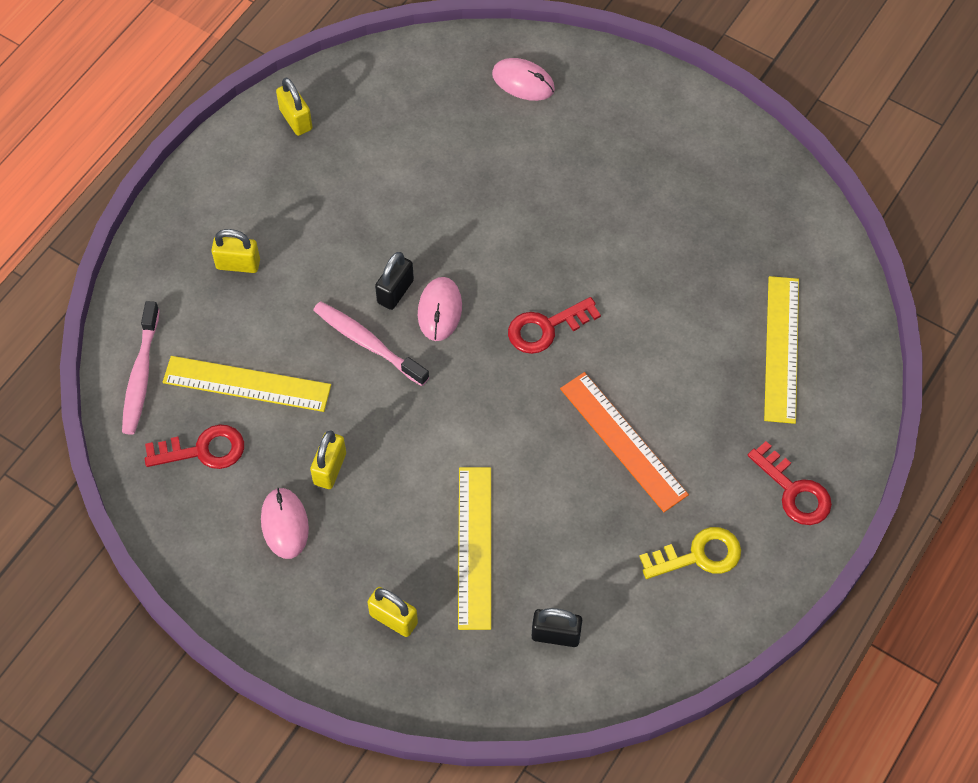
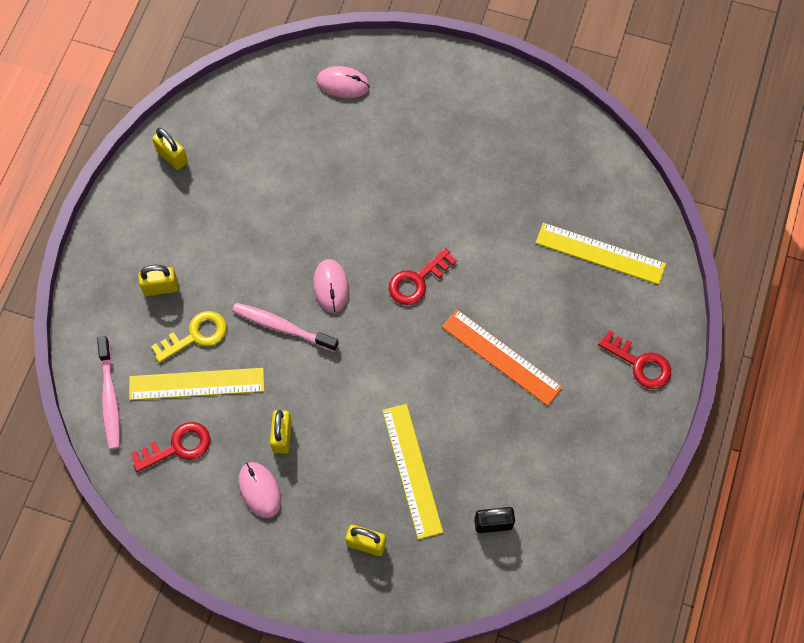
camera: 15 degrees left, 5 degrees up
(395, 291) = (292, 280): black padlock -> none
(698, 555) = (583, 433): yellow key -> yellow key (196, 335)
(781, 349) = (600, 253): yellow ruler -> yellow ruler turned 60 degrees counterclockwise

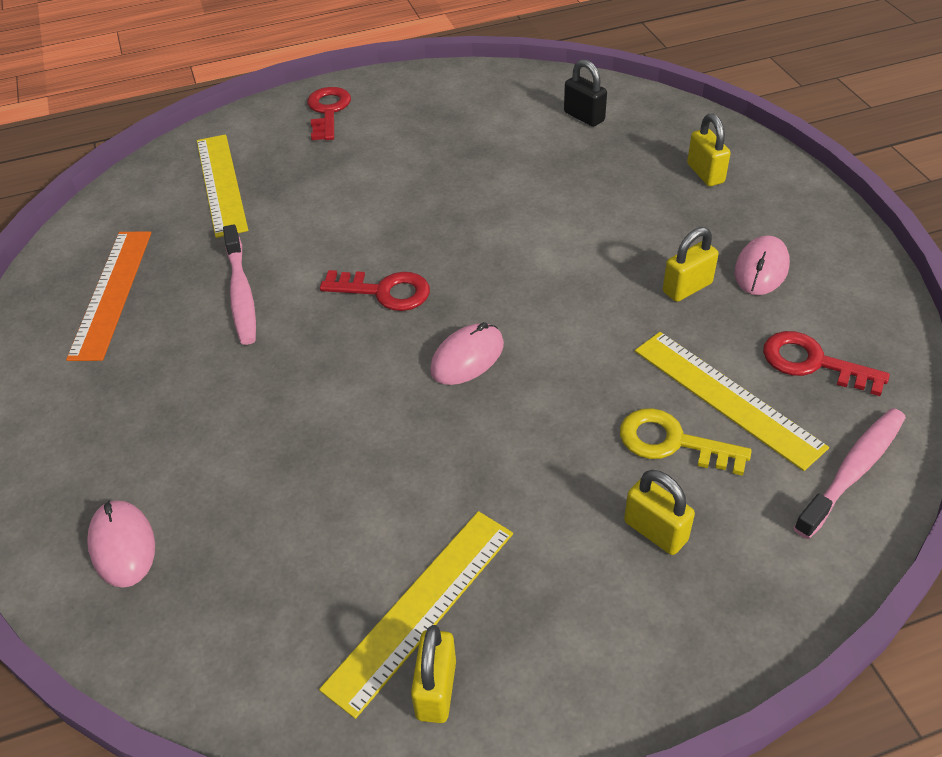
camera: 125 degrees left, 20 degrees down
(282, 327) = (566, 367): pink toothbrush -> pink toothbrush (241, 293)
(412, 470) = (600, 184): yellow ruler -> yellow ruler (421, 608)
(501, 357) = (412, 189): orange ruler -> orange ruler (111, 293)

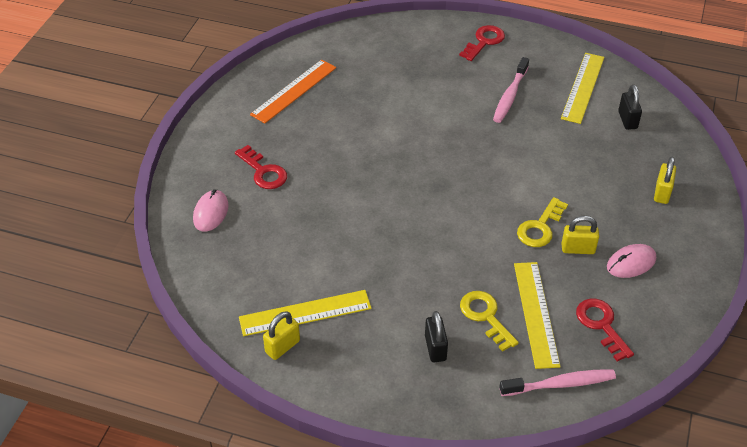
camera: 35 degrees right, 0 degrees up
(221, 184) = (391, 58): yellow ruler -> yellow ruler (583, 87)
(241, 293) = (351, 124): pink toothbrush -> pink toothbrush (510, 96)
(384, 291) = (420, 162): red key -> red key (263, 172)
(467, 357) = (428, 218): pink mouse -> none
(617, 287) = (540, 227): none -> yellow key
(655, 531) = (435, 348): yellow padlock -> black padlock

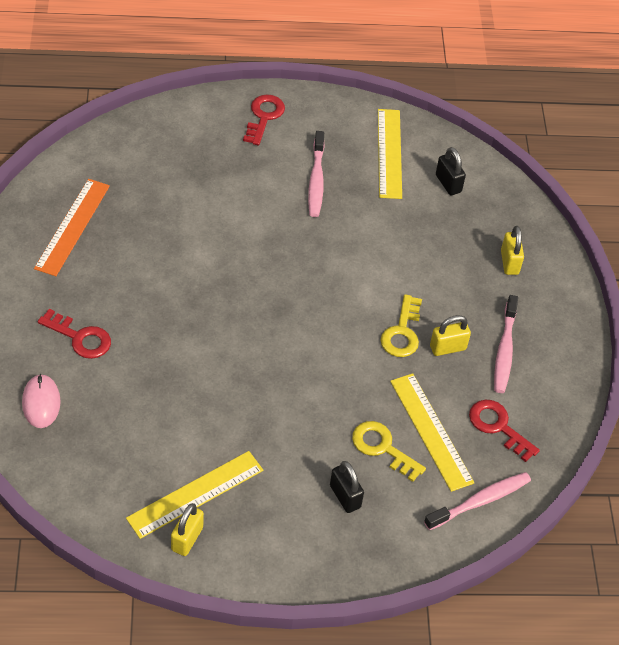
camera: 25 degrees left, 5 degrees up
(631, 263) = (504, 350): pink mouse -> pink toothbrush

